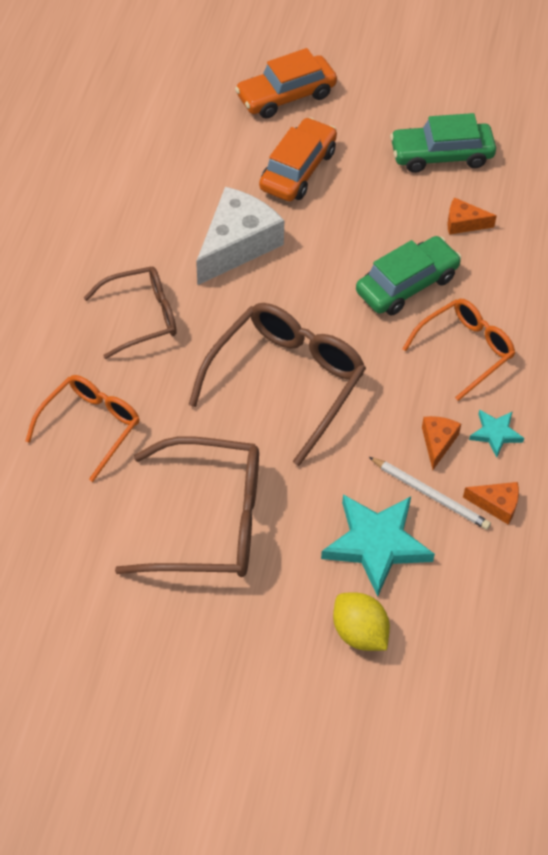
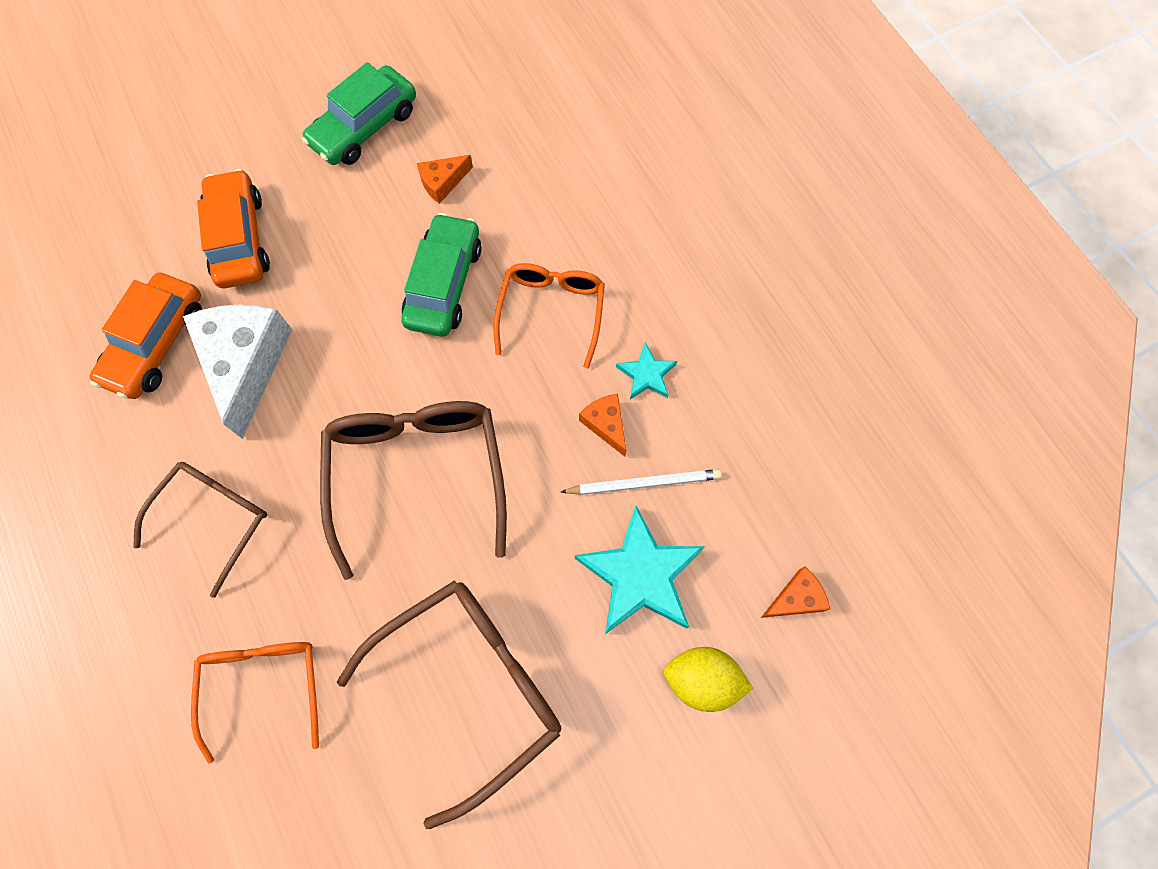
camera: 40 degrees left, 15 degrees up
(286, 95) = (160, 167): orange car -> orange car (156, 343)
(496, 504) = (706, 445): orange cheese -> orange cheese (795, 598)

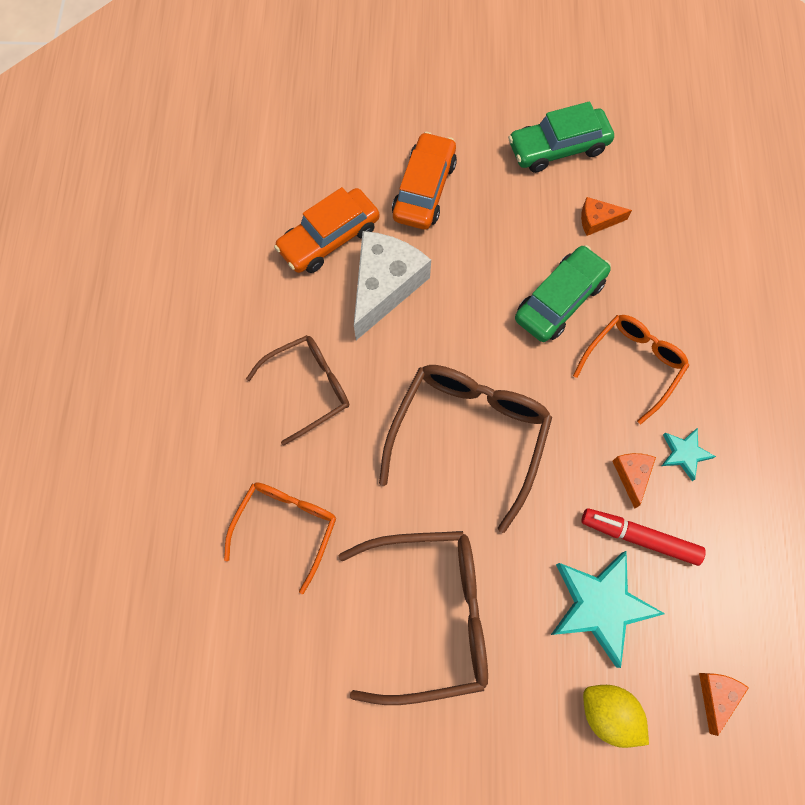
camera: 30 degrees right, 0 degrees up
(644, 483) = (639, 537): white pencil -> red marker
(795, 598) = (716, 695): orange cheese -> orange cheese turned 75 degrees counterclockwise

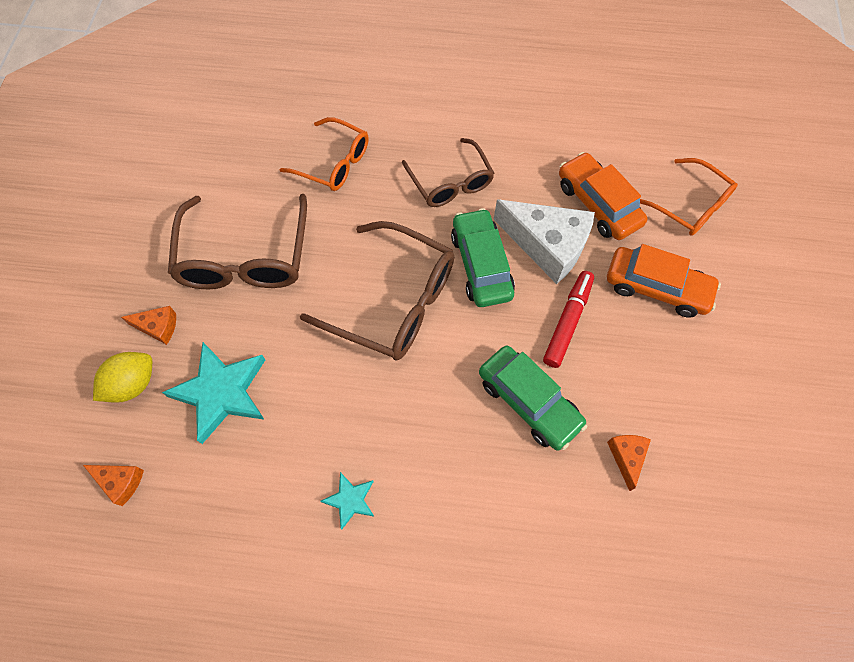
camera: 95 degrees right, 5 degrees down
(558, 148) = (721, 428): green car -> green car (481, 265)
(632, 475) = (336, 442): orange cheese -> orange cheese (158, 327)
(633, 364) = (452, 465): orange glasses -> orange glasses (690, 206)
(639, 537) = (275, 438): red marker -> red marker (568, 322)

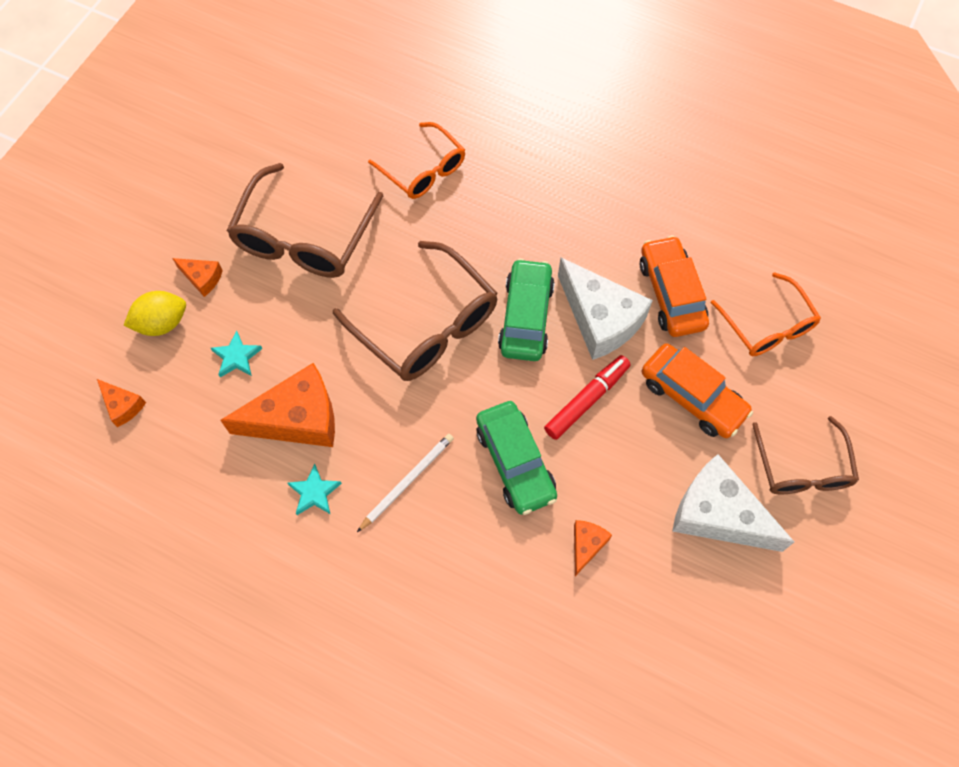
camera: 20 degrees right, 0 degrees up
(221, 392) = (236, 357): turquoise star -> turquoise star, size x0.51
(304, 432) = (297, 418): none -> orange cheese
(436, 456) = (407, 481): none -> white pencil
(450, 182) = (530, 225): brown glasses -> brown glasses (802, 468)
(726, 385) = (718, 514): none -> white cheese

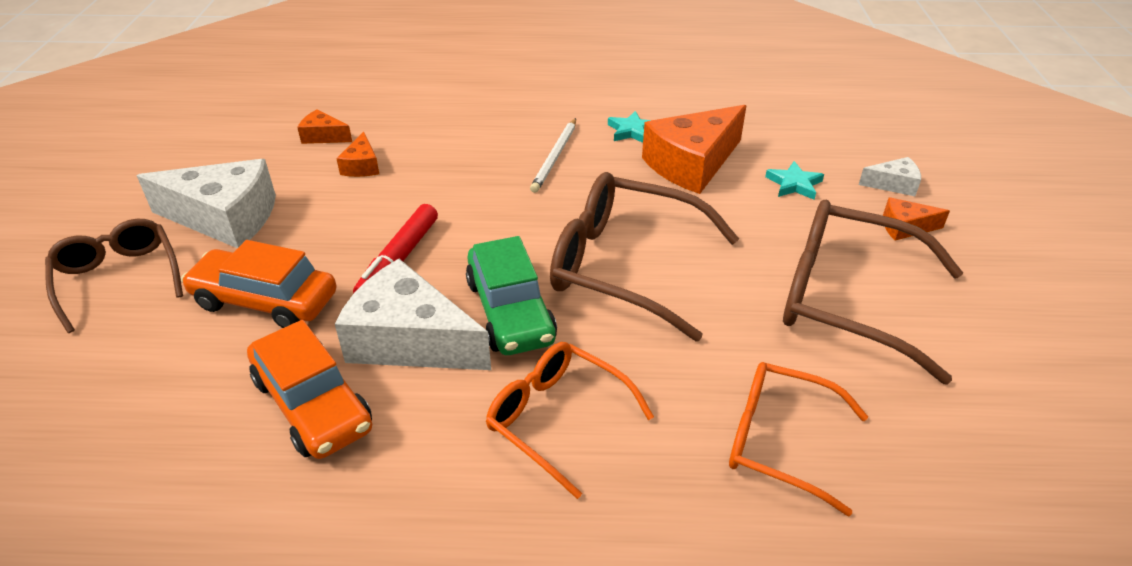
camera: 155 degrees right, 25 degrees down
(123, 406) = (849, 130): orange cheese -> orange cheese (323, 136)
(162, 323) = (893, 184): yellow lemon -> white cheese
(304, 237) = (847, 299): brown glasses -> brown glasses turned 60 degrees counterclockwise
(515, 462) = (457, 195): green car -> none
(767, 326) = (153, 412): orange glasses -> orange glasses (557, 419)

